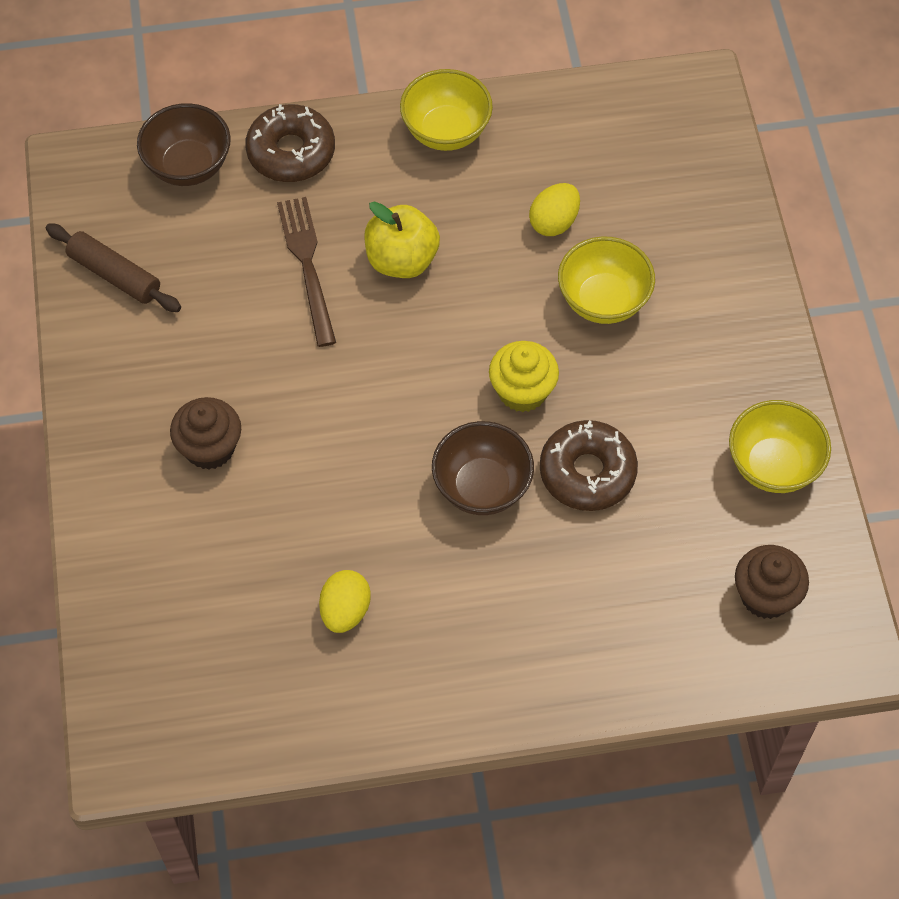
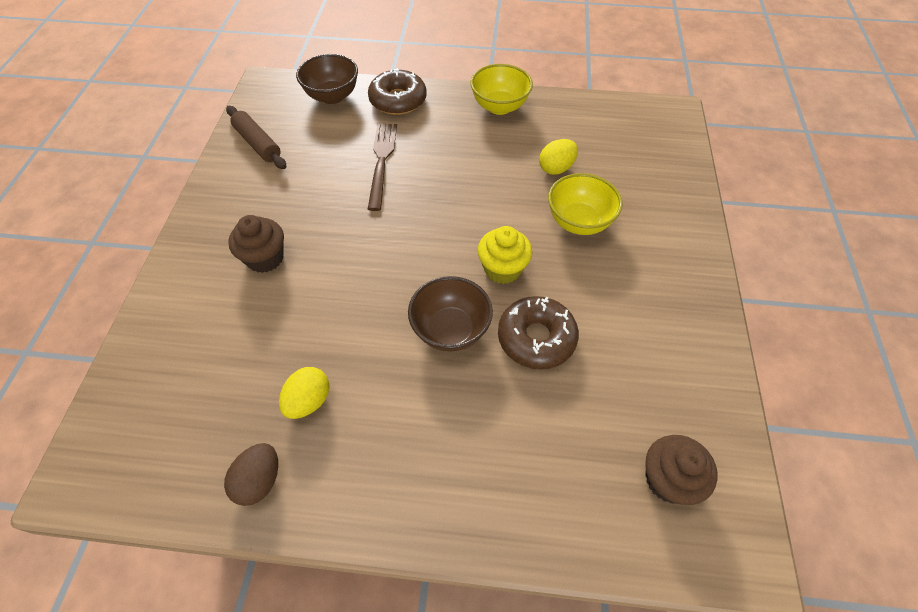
camera: 15 degrees right, 5 degrees down
(327, 707) = (259, 480): none -> brown egg
(402, 260) = (445, 170): yellow apple -> none
(773, 465) = (691, 368): yellow bowl -> none

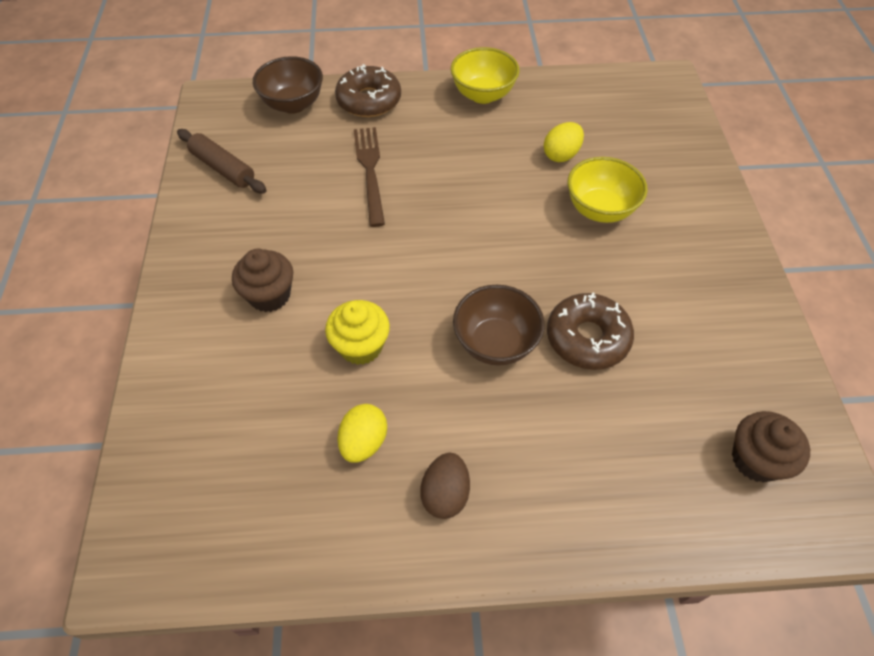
camera: 10 degrees left, 0 degrees up
(259, 480) = (334, 534): brown egg -> brown egg (445, 494)
(502, 269) = (533, 270): yellow cupcake -> yellow cupcake (361, 346)

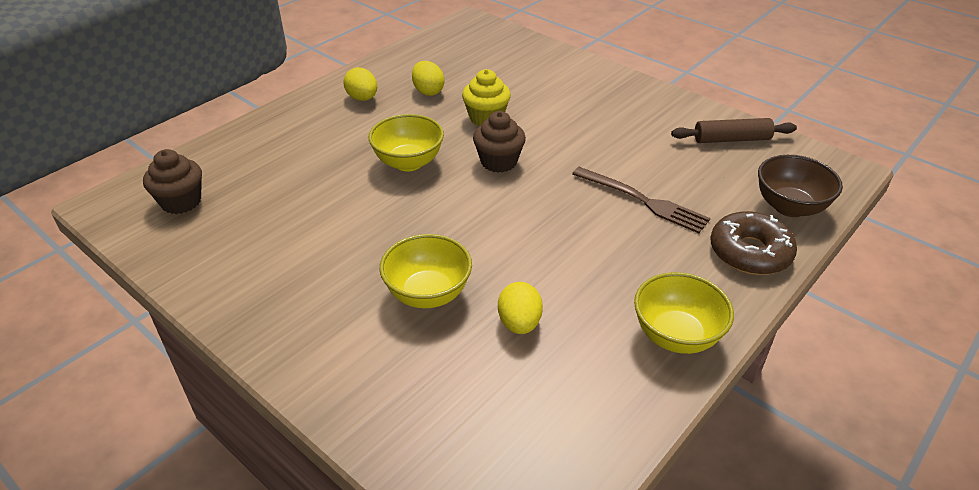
camera: 135 degrees right, 15 degrees down
(269, 295) = (573, 107): brown cupcake -> brown cupcake (499, 162)
(445, 494) = (362, 98): brown egg -> yellow egg
(495, 343) = (408, 162): brown bowl -> yellow bowl
(587, 338) = (349, 199): brown donut -> none

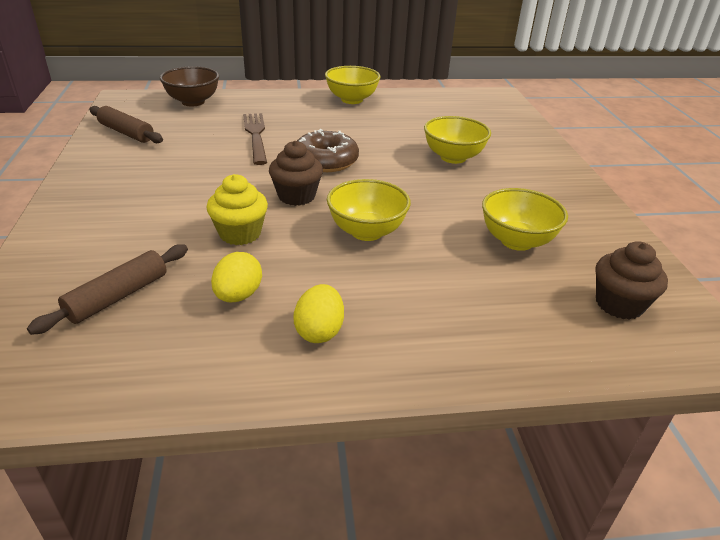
camera: 140 degrees left, 5 degrees down
(286, 216) = (516, 241): none -> yellow bowl
(484, 64) = (118, 297): none -> brown rolling pin
(519, 323) = (418, 129): yellow egg -> none
(750, 252) = (257, 101): brown donut -> brown donut (326, 161)

